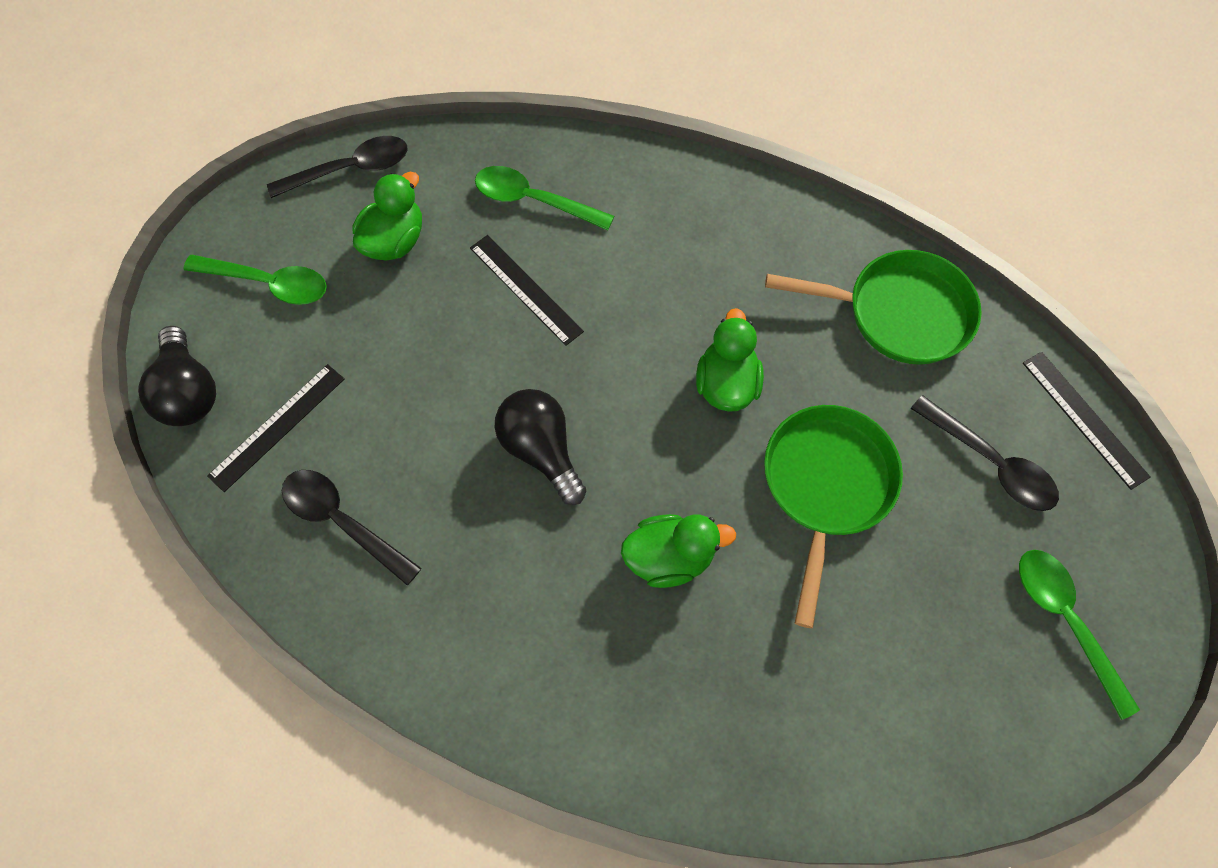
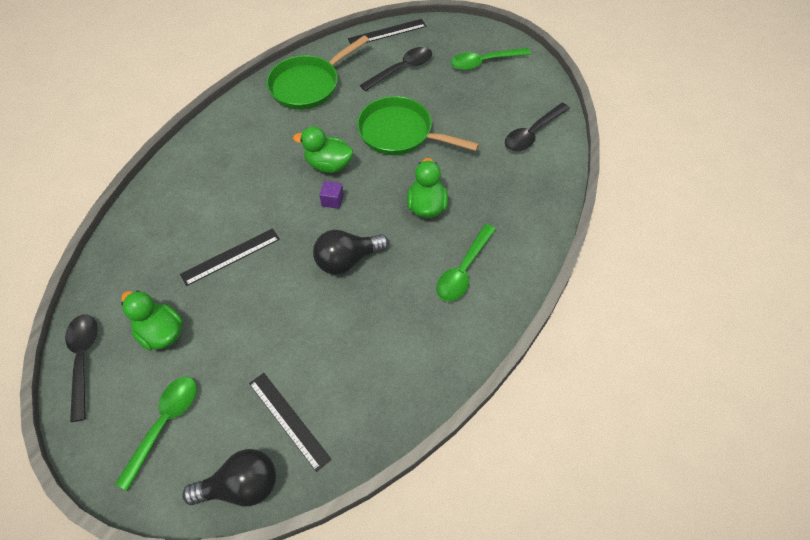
camera: 80 degrees left, 10 degrees down
(343, 521) = (371, 378): black spoon -> black spoon (532, 133)
(534, 201) = (163, 244): green spoon -> green spoon (463, 270)
(653, 404) = (332, 200): none -> purple cube
(899, 313) = (308, 85): green pan -> green pan turned 150 degrees counterclockwise

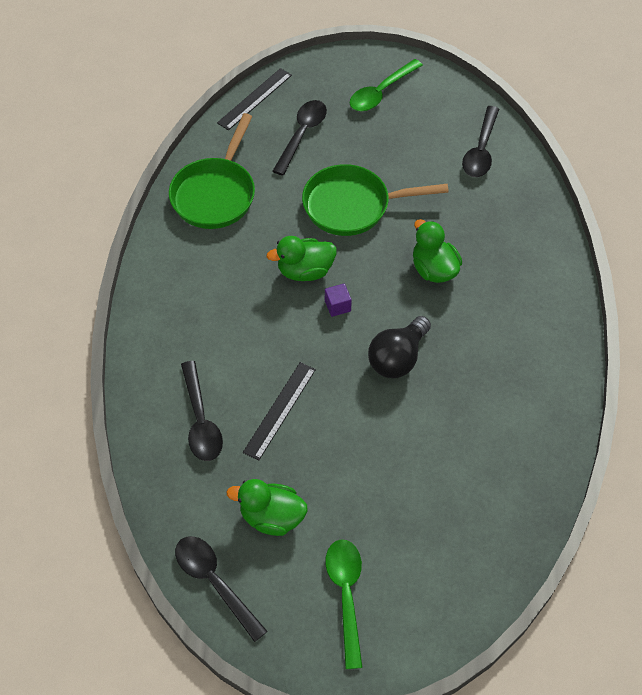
camera: 30 degrees left, 0 degrees up
(171, 236) = (201, 420): none -> black spoon
(241, 486) = (460, 607): black light bulb -> none
(289, 420) = (457, 529): black ruler -> none
(463, 270) = (512, 315): green spoon -> none

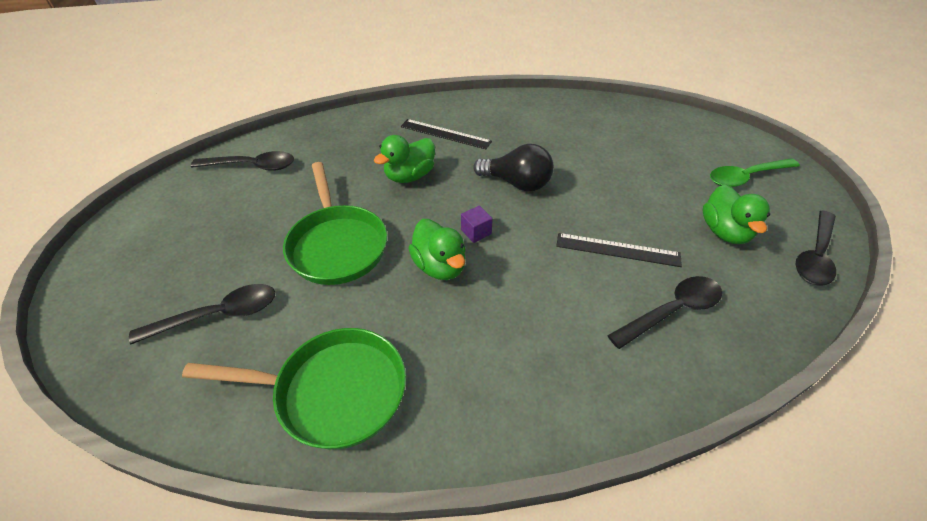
camera: 105 degrees left, 10 degrees down
(254, 99) = (132, 391): black ruler -> black ruler (445, 134)
(302, 135) = (218, 315): black spoon -> black spoon turned 150 degrees clockwise
(381, 92) = (149, 252): green spoon -> none

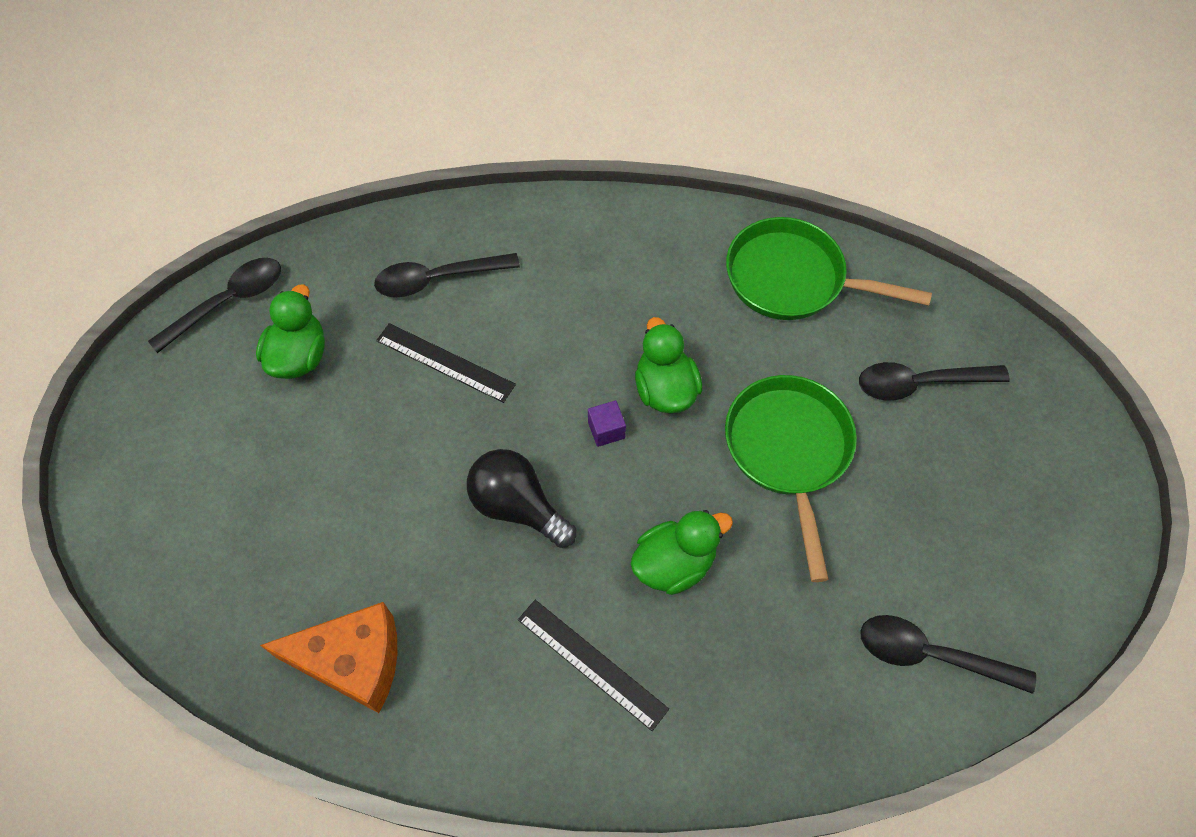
camera: 165 degrees left, 15 degrees up
(566, 116) = (353, 662): none -> orange cheese
(746, 177) = (185, 436): green spoon -> none

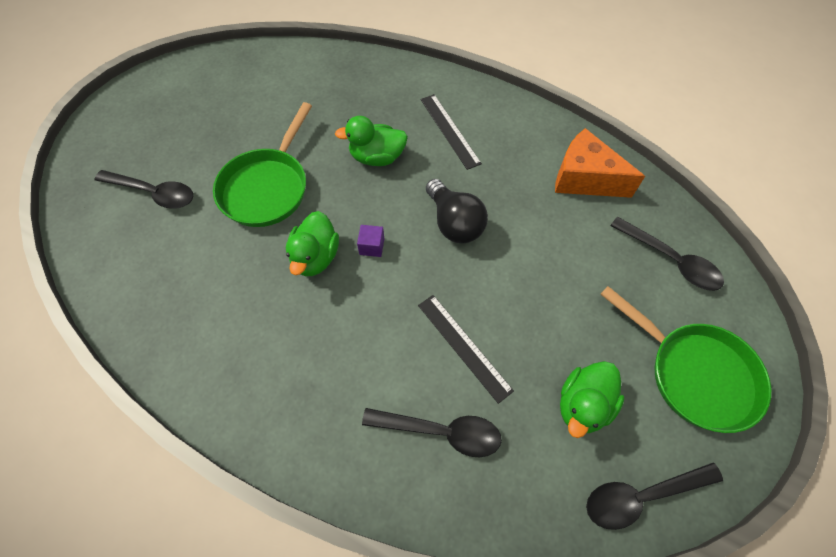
camera: 155 degrees left, 0 degrees up
(792, 279) = (164, 300): green pan -> green pan (695, 374)
(931, 655) = (277, 74): black spoon -> black spoon (670, 260)

